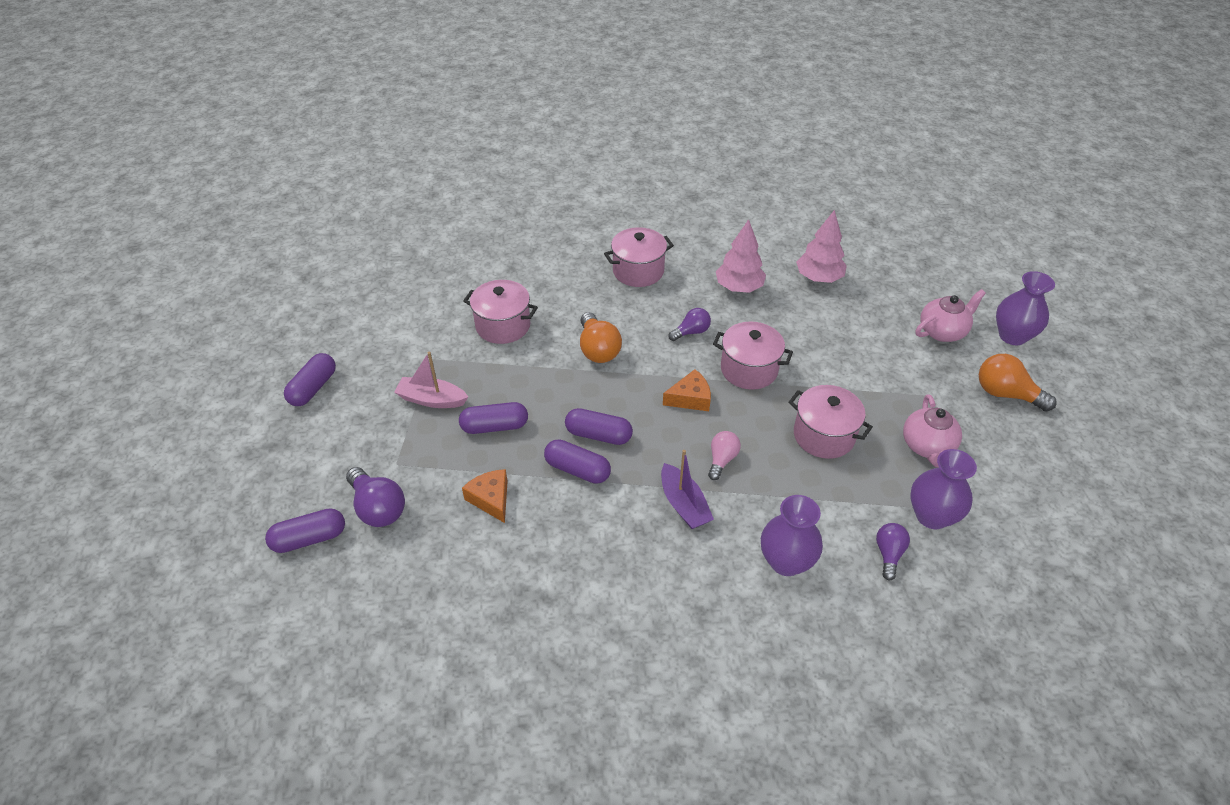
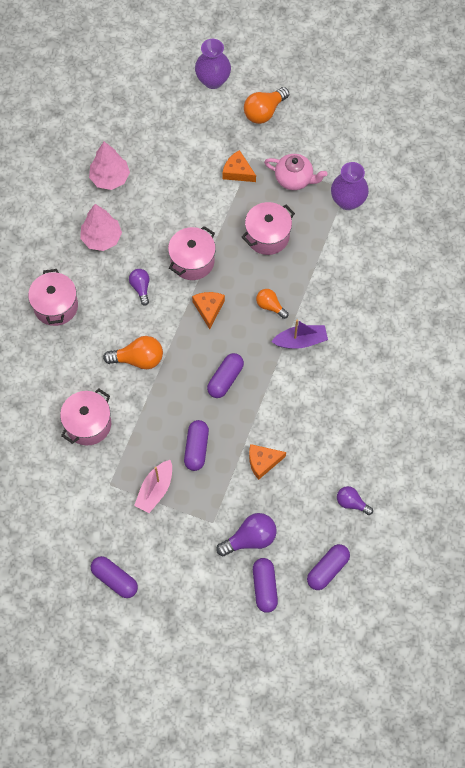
camera: 75 degrees left, 20 degrees up
(577, 470) = (253, 400): purple capsule -> purple capsule (327, 569)
(722, 460) = (270, 306): pink light bulb -> orange light bulb
(786, 561) = (359, 295): purple vase -> none
(888, 554) = (368, 237): purple light bulb -> purple light bulb (351, 503)
(899, 386) = (237, 172): none -> orange cheese
(942, 331) = (195, 121): pink teapot -> none

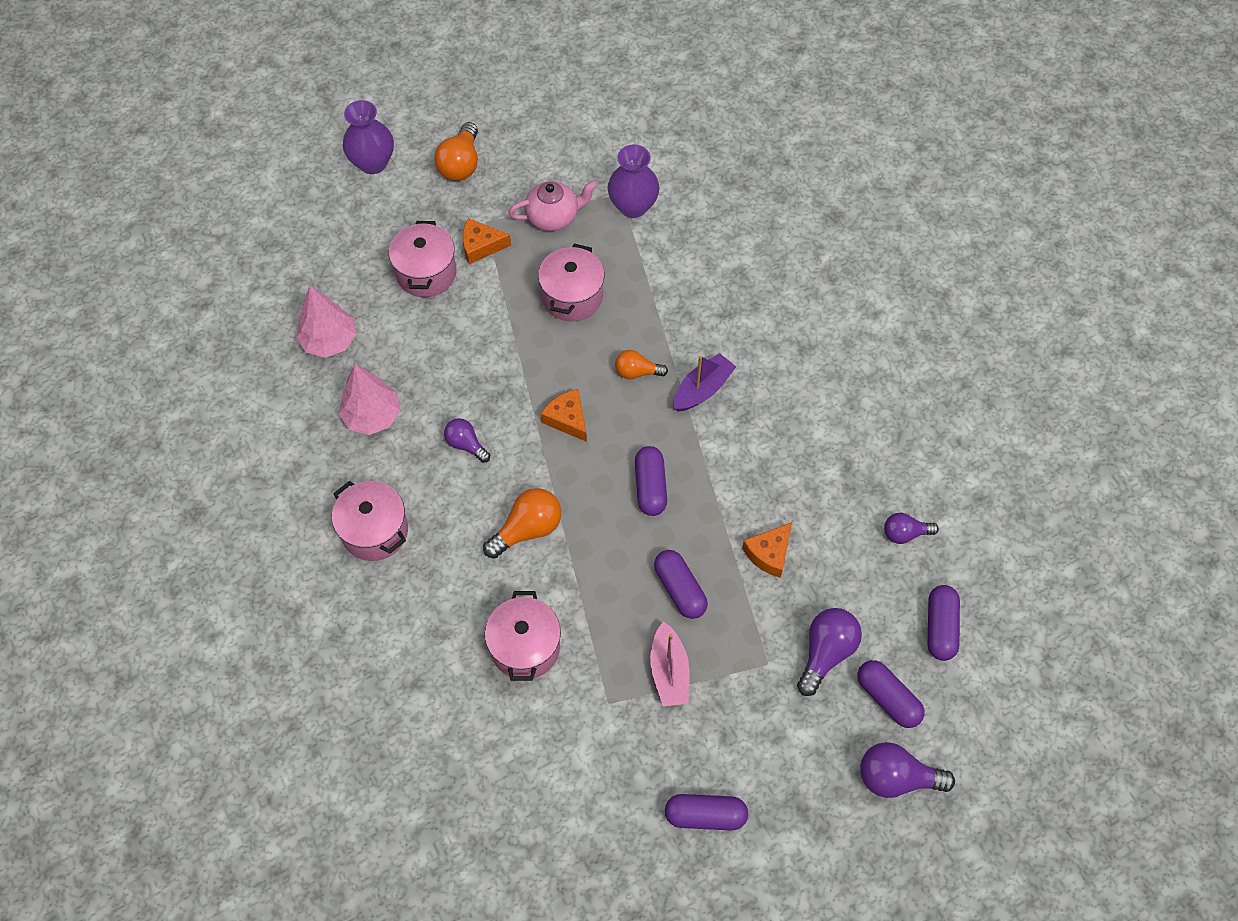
camera: 35 degrees left, 5 degrees down
(192, 261) = (505, 376): pink pot -> pink pot (426, 273)
(234, 632) = (896, 778): none -> purple light bulb

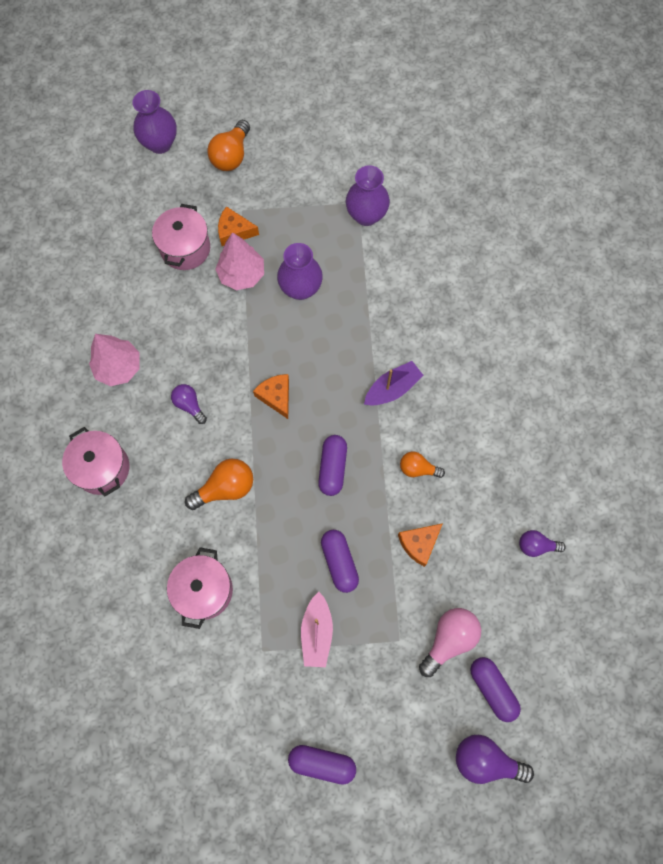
camera: 10 degrees right, 10 degrees up
(330, 341) = (96, 296): pink tree -> pink tree (242, 275)
(553, 217) = (298, 214): pink teapot -> none
(572, 297) = (300, 288): pink pot -> purple vase
(637, 372) = (341, 364): orange light bulb -> orange light bulb (418, 469)
(826, 653) = (449, 639): purple light bulb -> pink light bulb
(940, 627) = (549, 634): purple capsule -> none

